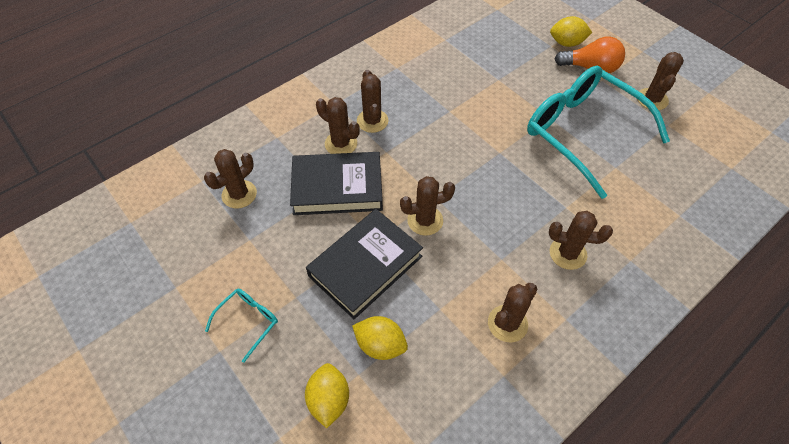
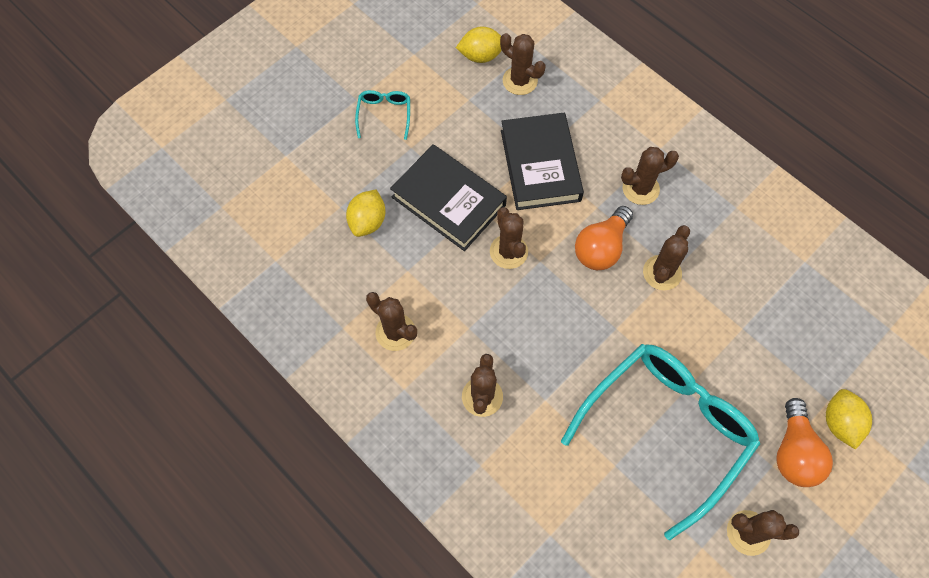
camera: 85 degrees right, 10 degrees up
(248, 321) = (384, 115): turquoise glasses -> turquoise glasses turned 120 degrees counterclockwise
(329, 400) = (317, 187): yellow lemon -> yellow lemon (481, 56)
(341, 144) = (601, 161): brown cactus -> brown cactus (662, 273)
(426, 153) = (601, 247): none -> orange light bulb

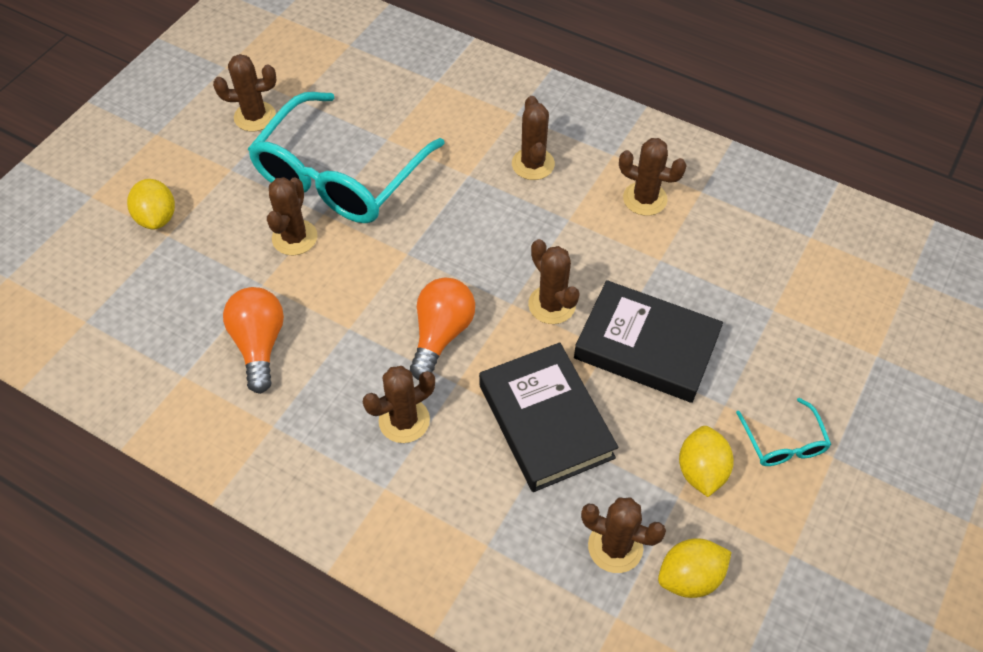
camera: 165 degrees right, 10 degrees down
(368, 221) = (731, 300): yellow lemon -> yellow lemon (701, 471)
(662, 273) = (362, 322): brown cactus -> brown cactus (294, 238)
(794, 452) = (208, 184): orange light bulb -> orange light bulb (259, 344)

